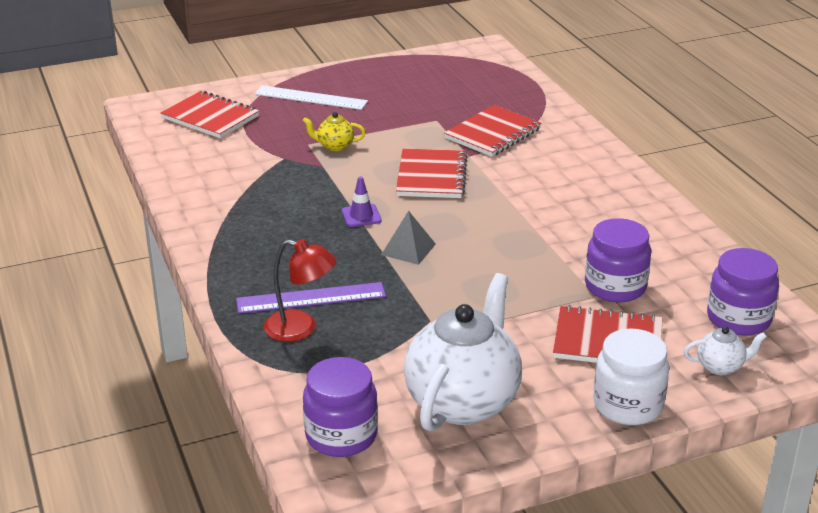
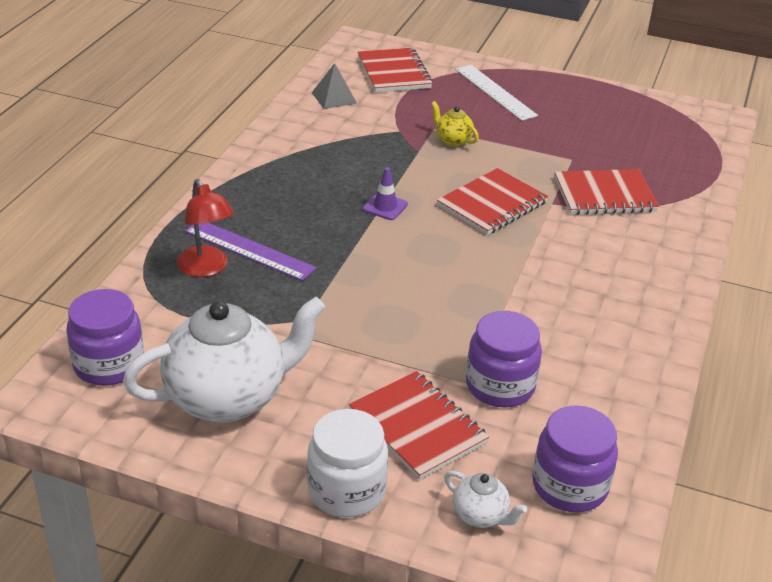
camera: 40 degrees right, 5 degrees up
(408, 249) = (379, 253): grey pyramid -> grey pyramid (334, 98)

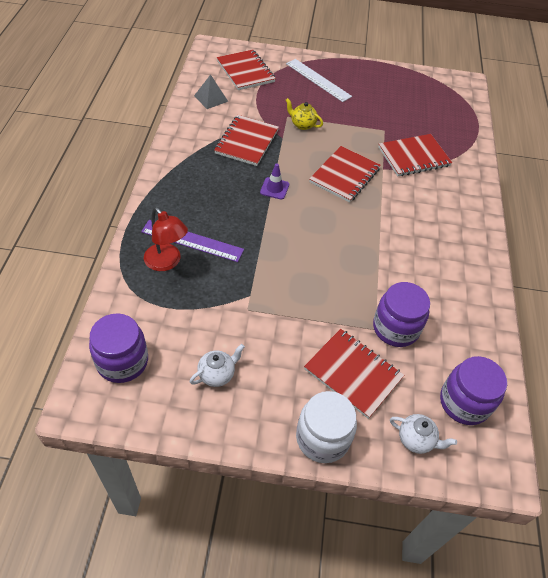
camera: 15 degrees left, 15 degrees up
(228, 398) = (217, 374): white teapot -> white teapot, size x0.43
(365, 151) = (247, 142): none -> red notebook

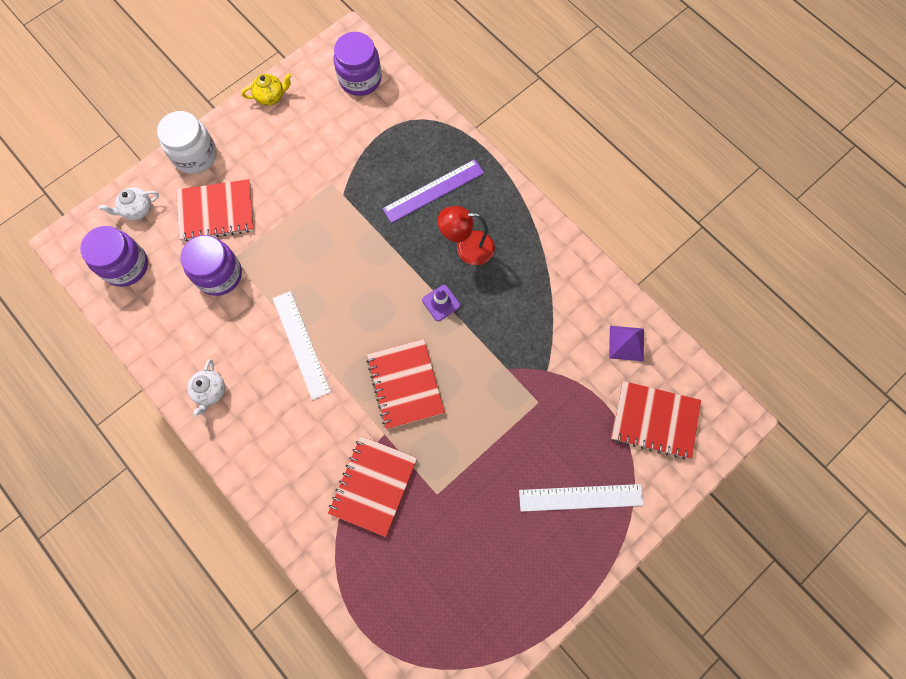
camera: 135 degrees right, 20 degrees up
(167, 262) = (425, 158): red lamp -> red lamp (466, 248)
(211, 98) = (626, 343): grey pyramid -> purple pyramid
(217, 374) = (298, 127): white teapot -> white teapot (210, 391)
(247, 142) = (526, 327): red notebook -> none
(302, 125) = (512, 407): yellow teapot -> yellow teapot (271, 97)
(383, 242) = (301, 344): none -> white ruler

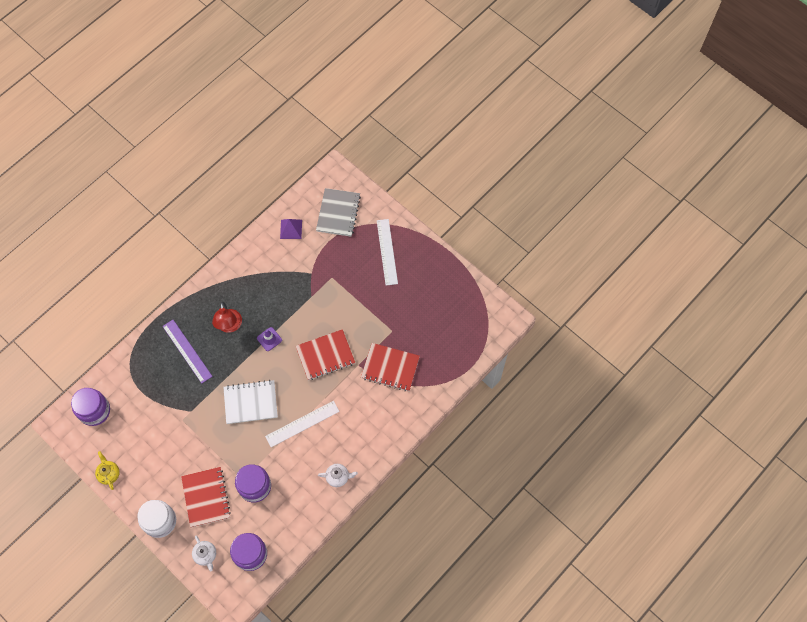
camera: 95 degrees left, 5 degrees down
(344, 273) = (250, 402): none -> white notebook
(654, 420) = (338, 213): red notebook -> grey notebook

